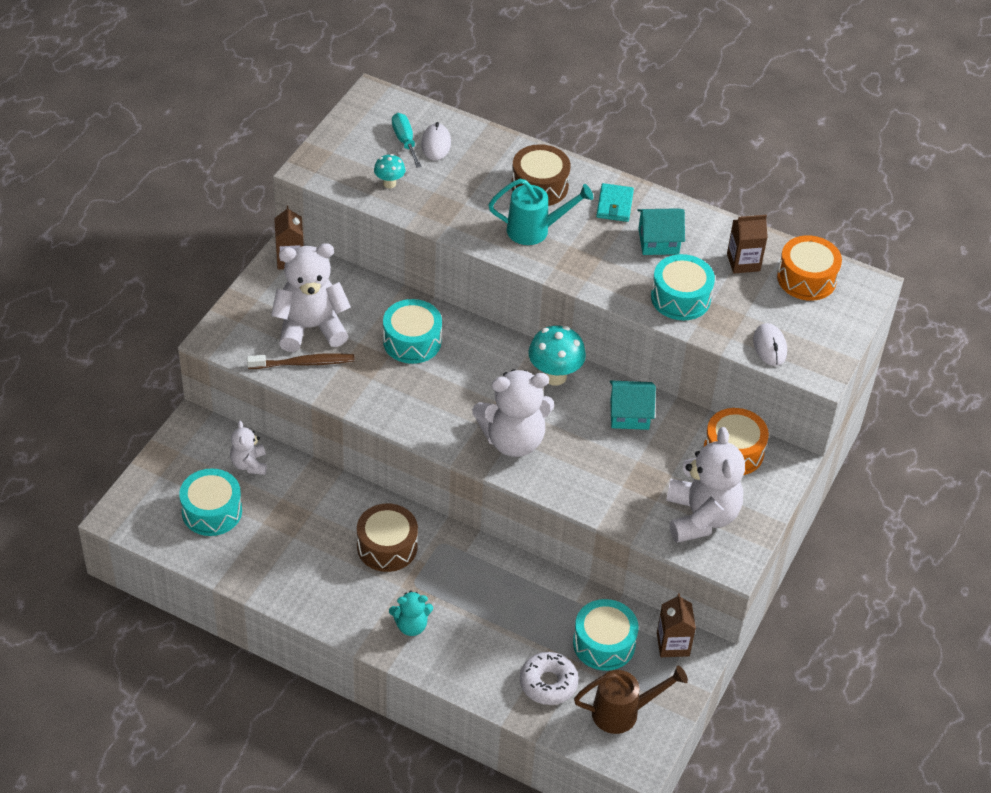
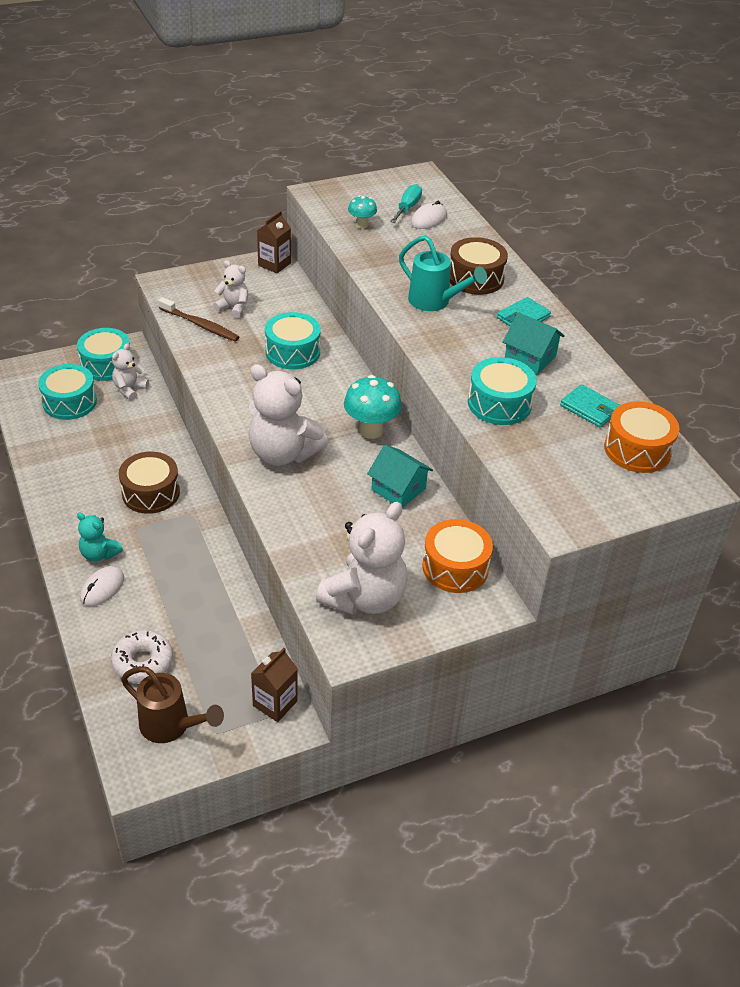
camera: 40 degrees right, 5 degrees down
(310, 328) = (233, 308): white teddy bear -> white teddy bear, size x0.52
(604, 643) = (221, 664): turquoise drum -> turquoise drum (106, 364)
(743, 262) = (590, 408): brown carton -> turquoise wallet
(769, 346) = (537, 479): white mouse -> white mouse (102, 588)

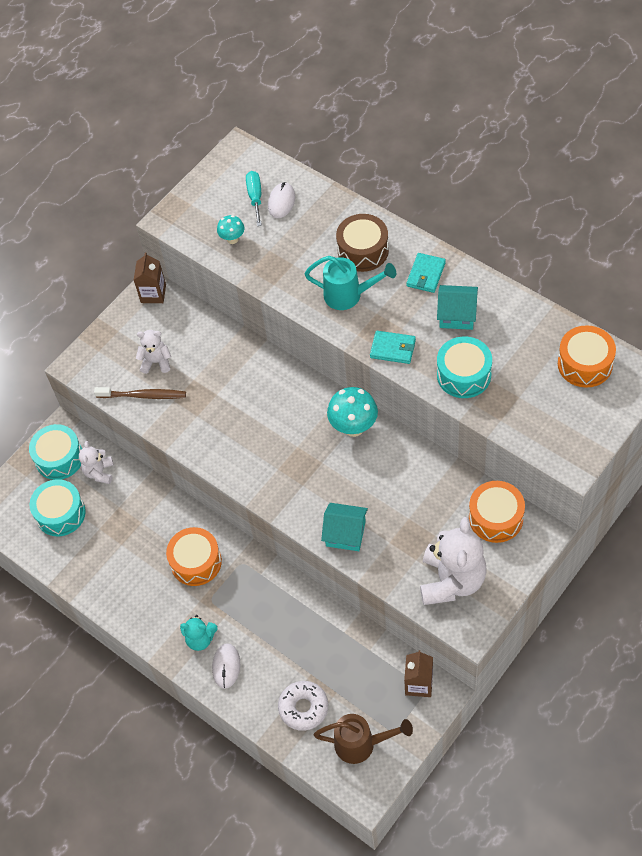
camera: 20 degrees left, 15 degrees up
(151, 493) = (196, 562): brown drum -> orange drum
(283, 453) = (304, 487): white teddy bear -> none
(292, 352) = (238, 382): turquoise drum -> none
(398, 489) = (411, 471): turquoise house -> turquoise house (345, 533)
(590, 408) = (530, 342): turquoise wallet -> turquoise wallet (393, 349)

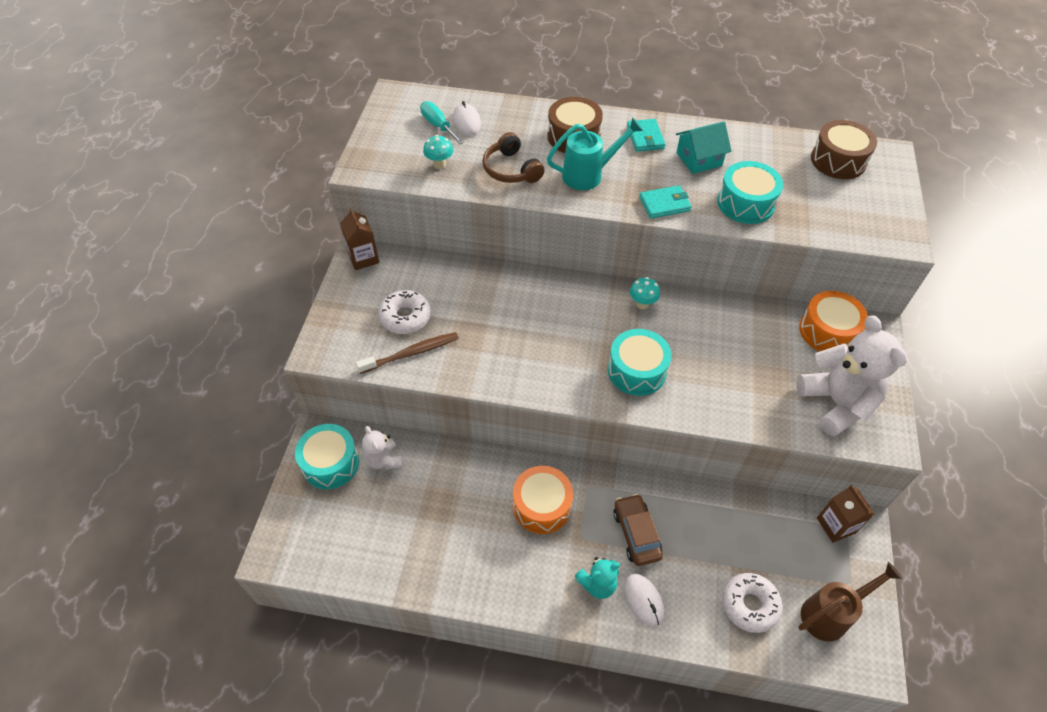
camera: 35 degrees left, 5 degrees down
(60, 513) = (364, 520): turquoise drum -> turquoise drum (636, 371)
(156, 362) = (405, 317): white teddy bear -> white donut
(254, 616) = (636, 534): none -> brown car
(287, 266) = (511, 169): none -> brown headphones
(345, 533) = (707, 402): turquoise house -> none
(353, 427) = (642, 304): turquoise mushroom -> turquoise mushroom, size x0.57
(585, 364) = (838, 161): orange drum -> brown drum

